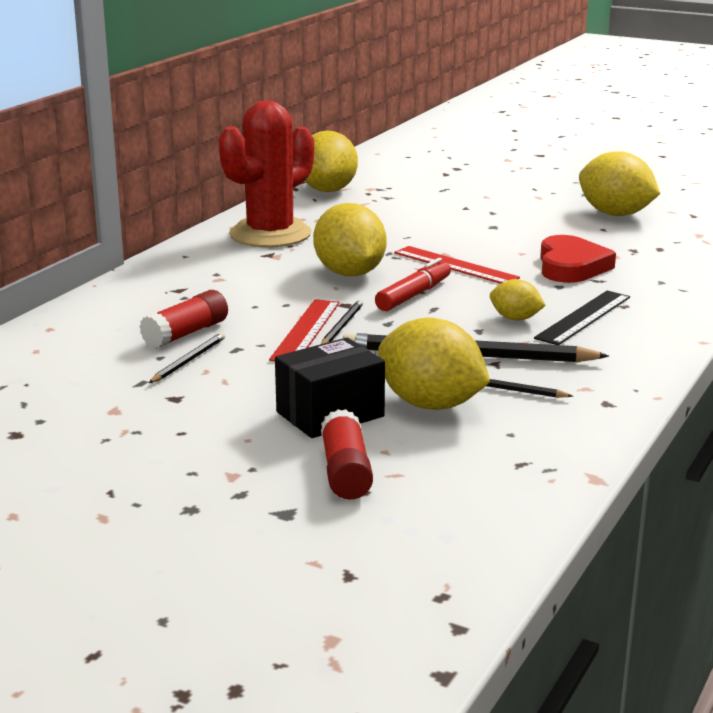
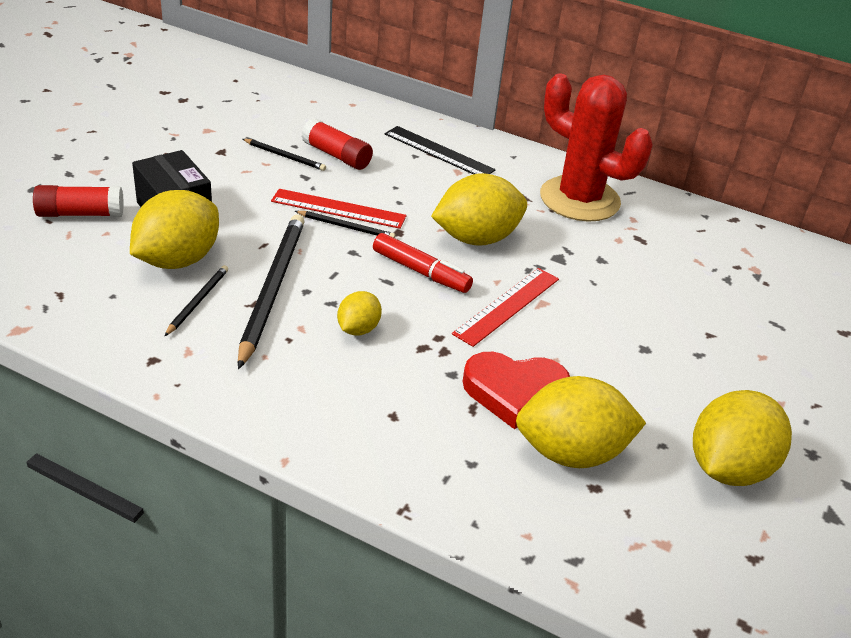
camera: 85 degrees right, 15 degrees up
(328, 190) = (735, 239): yellow lemon -> yellow lemon (571, 453)
(583, 317) = (359, 377): black ruler -> black ruler (438, 152)

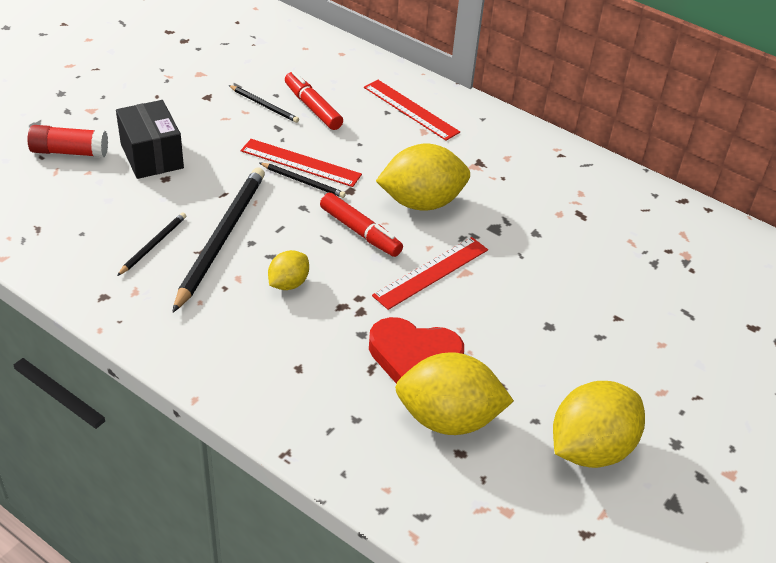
camera: 10 degrees right, 5 degrees up
(177, 260) = (144, 203): yellow lemon -> none
(337, 156) = (312, 108): red glue stick -> red marker
(438, 152) = (410, 109): black ruler -> red ruler
(579, 199) = (534, 169): red cactus -> none

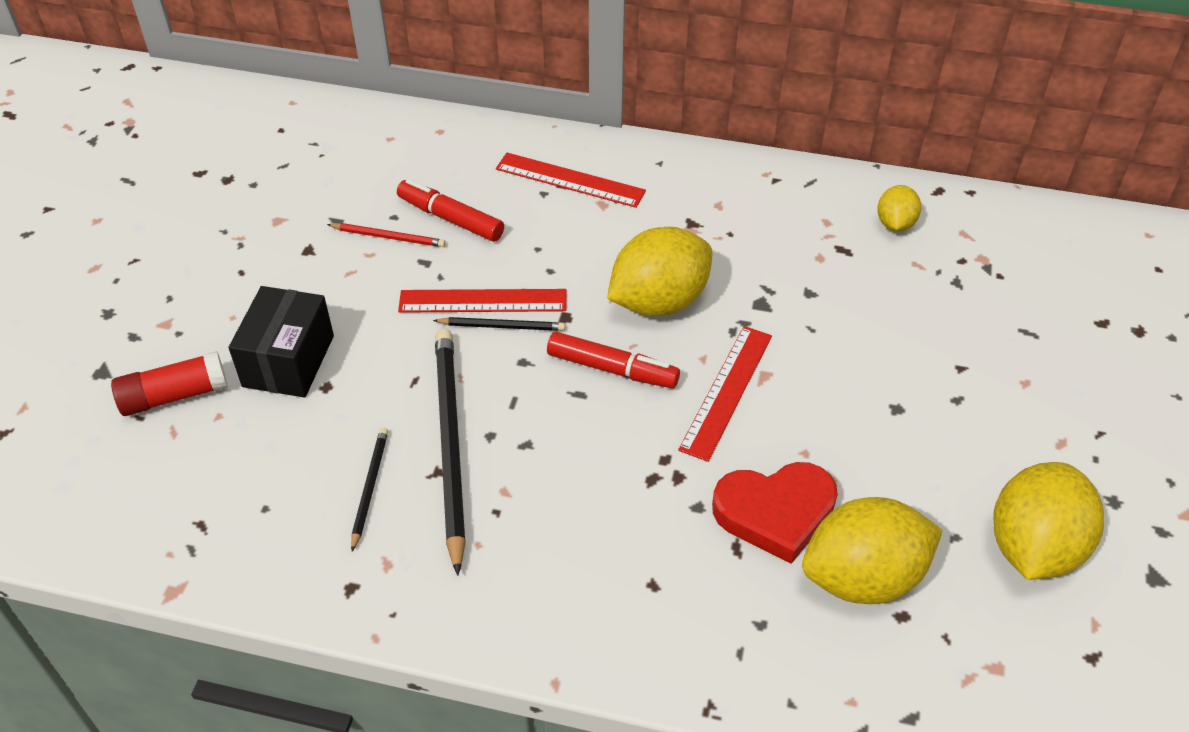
camera: 20 degrees left, 5 degrees up
(152, 156) = (288, 361): black box -> black box turned 60 degrees clockwise
(264, 105) = (389, 237): black pencil -> red pencil
(288, 283) = (570, 474): yellow lemon -> yellow lemon (895, 224)

